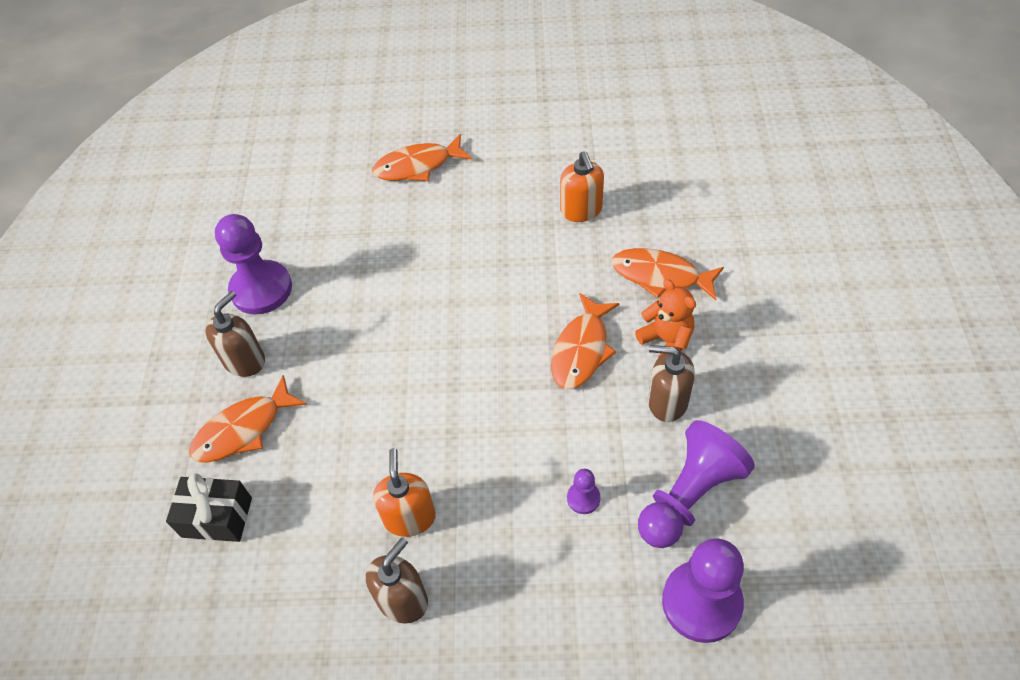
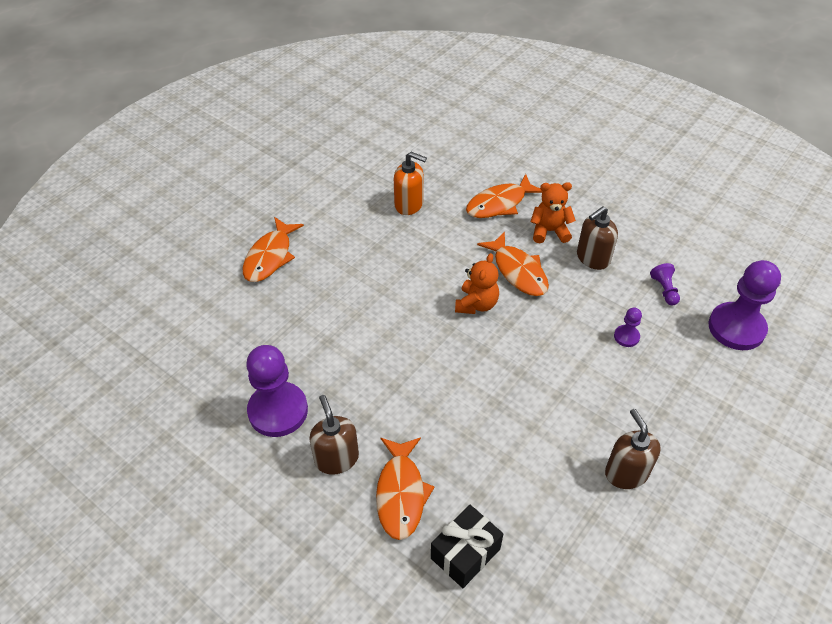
camera: 55 degrees left, 5 degrees down
(409, 517) = (566, 433): orange soap dispenser -> none
(505, 345) = (476, 304): none -> orange teddy bear
(688, 496) = (664, 290): purple pawn -> purple pawn, size x0.46

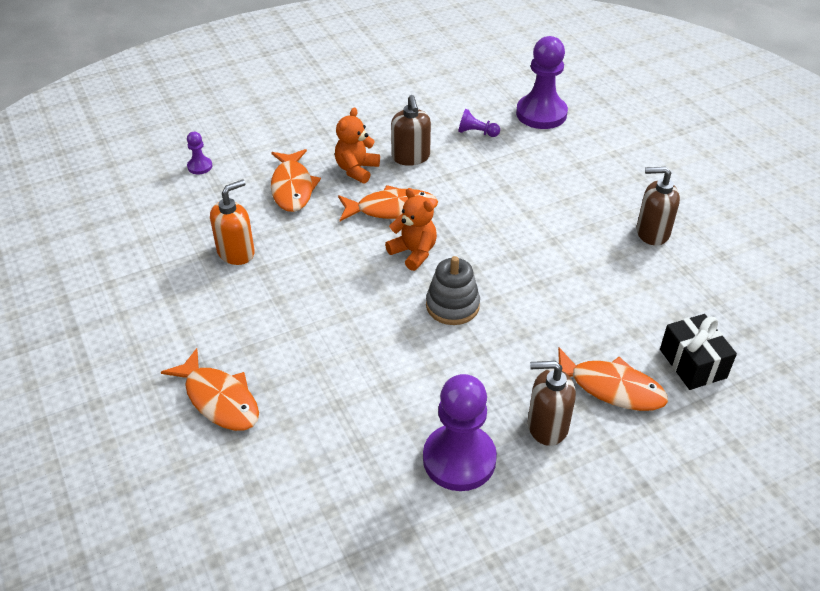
camera: 65 degrees left, 5 degrees down
(432, 351) = (452, 305): none -> grey stacking toy
(626, 337) = (513, 175): purple pawn -> purple pawn (200, 166)

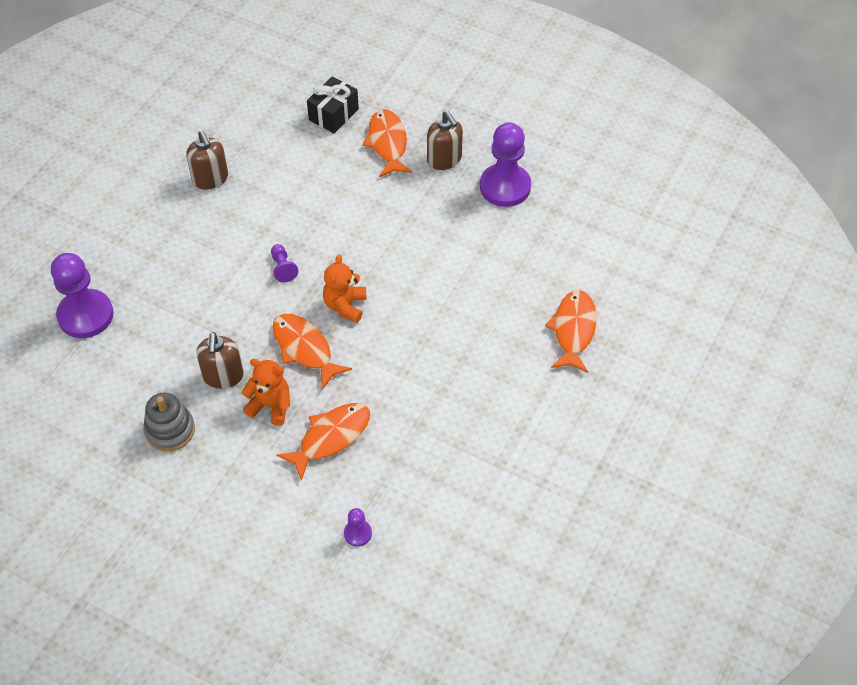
camera: 125 degrees left, 10 degrees up
(236, 252) = (439, 421): orange soap dispenser -> none
(356, 170) = (270, 405): orange teddy bear -> orange teddy bear turned 150 degrees counterclockwise
(410, 157) = (223, 376): brown soap dispenser -> brown soap dispenser turned 135 degrees clockwise
(452, 305) = (382, 254): grey stacking toy -> grey stacking toy (170, 430)
(476, 133) = (150, 348): purple pawn -> purple pawn (283, 268)

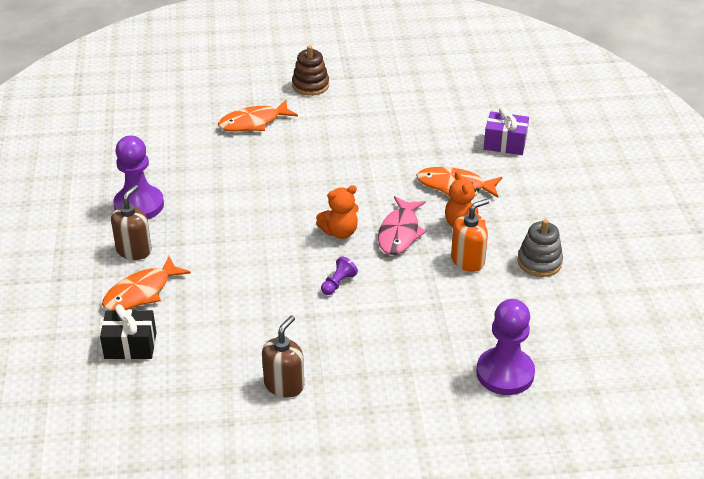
camera: 125 degrees left, 15 degrees down
(223, 376) = (468, 261): brown soap dispenser -> orange soap dispenser
(305, 349) = (399, 233): orange fish -> pink fish
(358, 533) = (505, 143): purple pawn -> purple gift
(609, 418) = (310, 85): none -> brown stacking toy

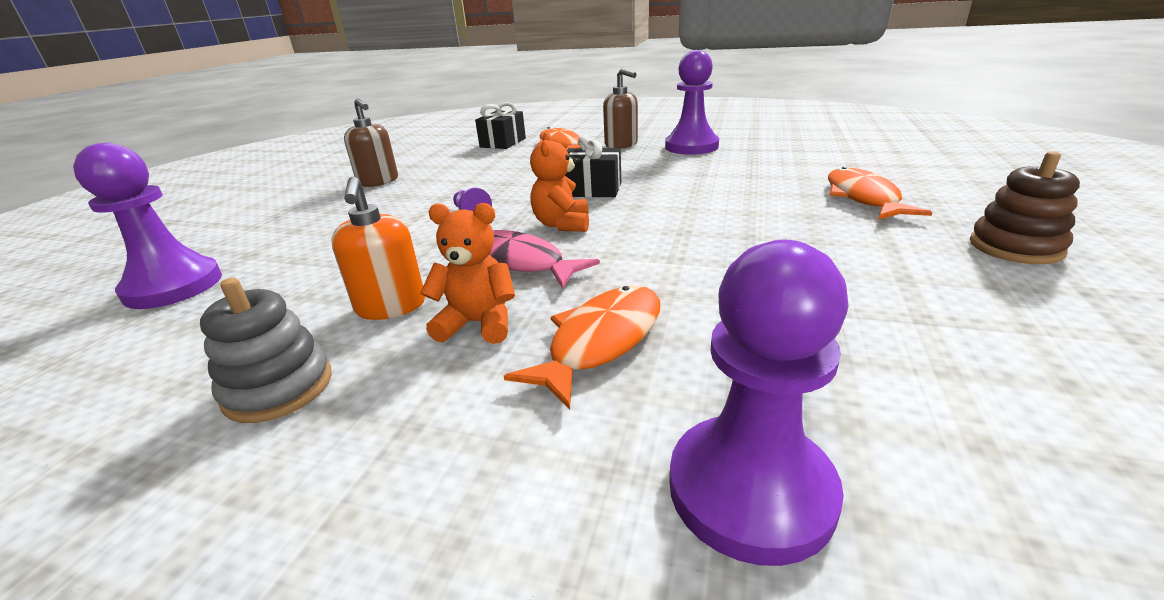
camera: 115 degrees right, 10 degrees down
(269, 236) = (592, 190): none -> black gift
(505, 143) = (750, 489): purple gift -> purple pawn

